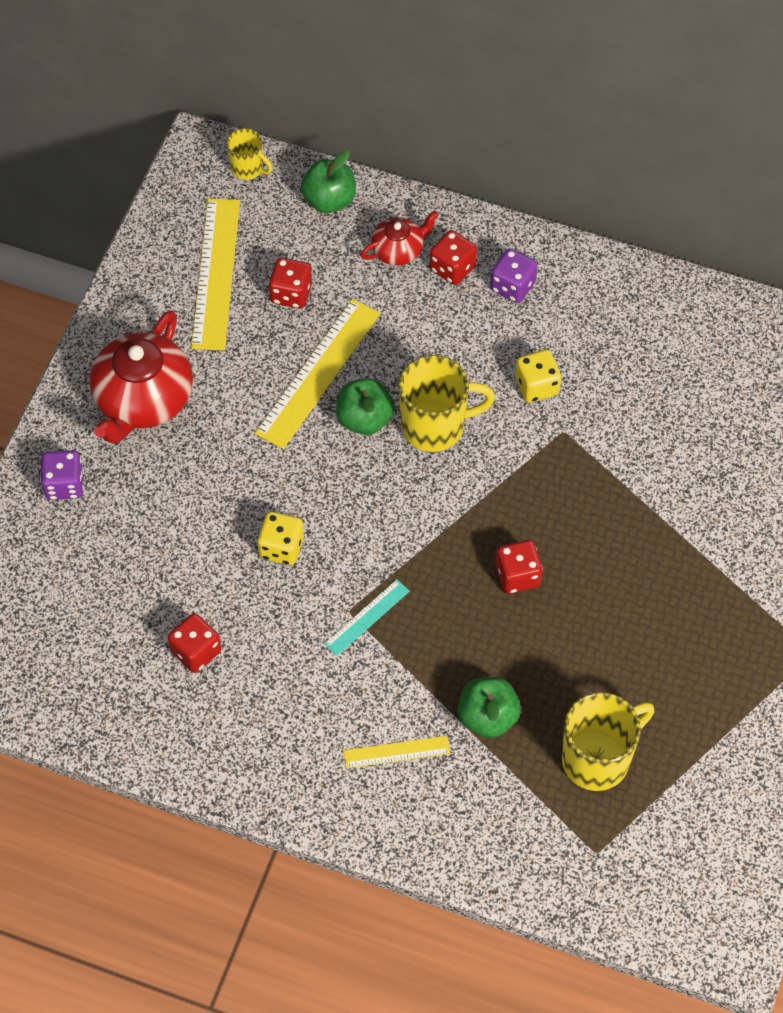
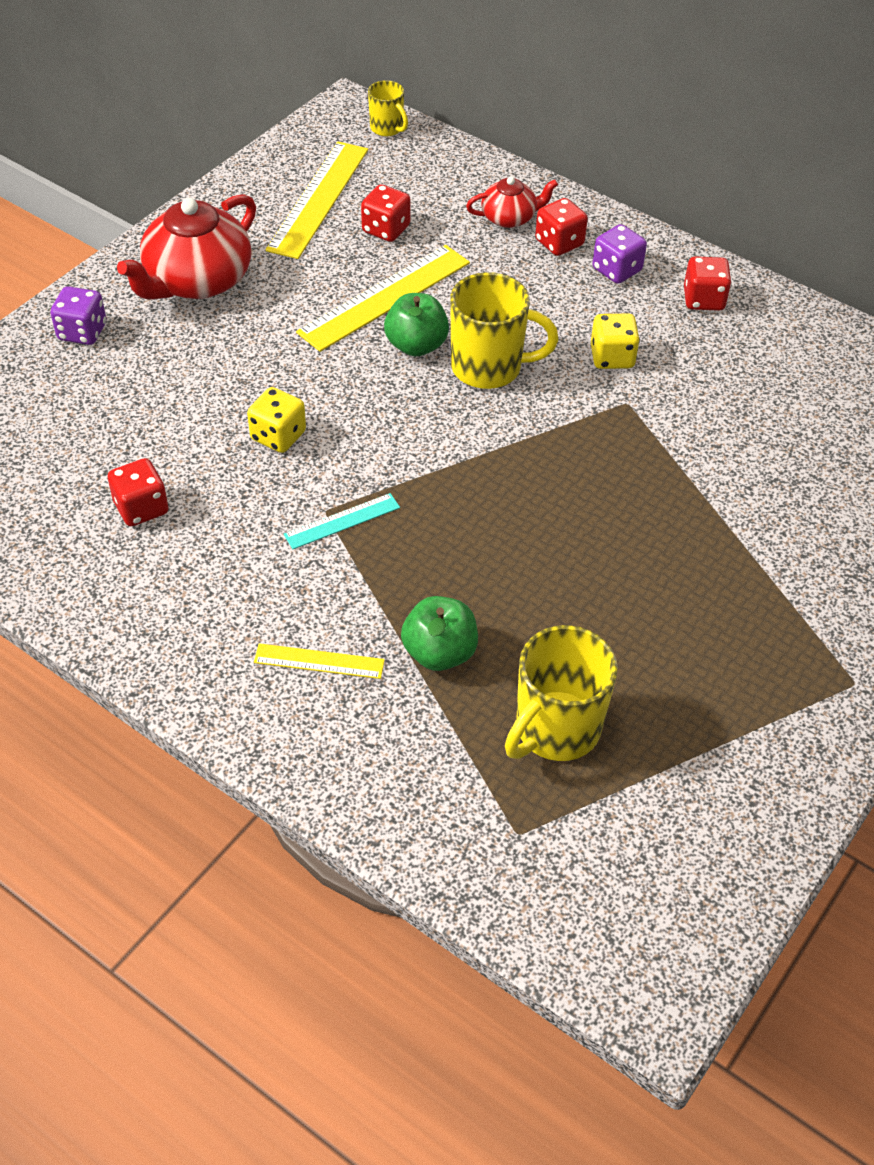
camera: 15 degrees right, 10 degrees down
(329, 200) = (456, 167): green apple -> none
(517, 576) = (527, 522): red dice -> red dice (703, 299)
(598, 758) = (555, 730): yellow mug -> yellow mug turned 150 degrees clockwise

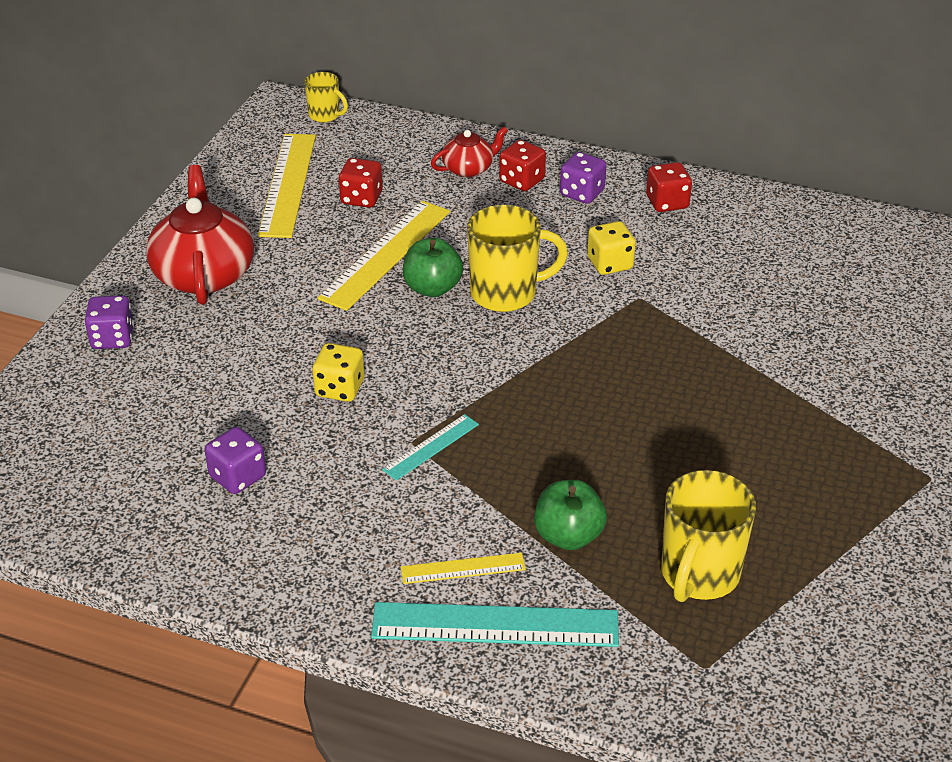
camera: 15 degrees left, 10 degrees down
(141, 508) = (238, 477): red dice -> purple dice
(197, 281) = (204, 274): red teapot -> red teapot turned 150 degrees clockwise
(325, 731) = (495, 625): none -> turquoise ruler

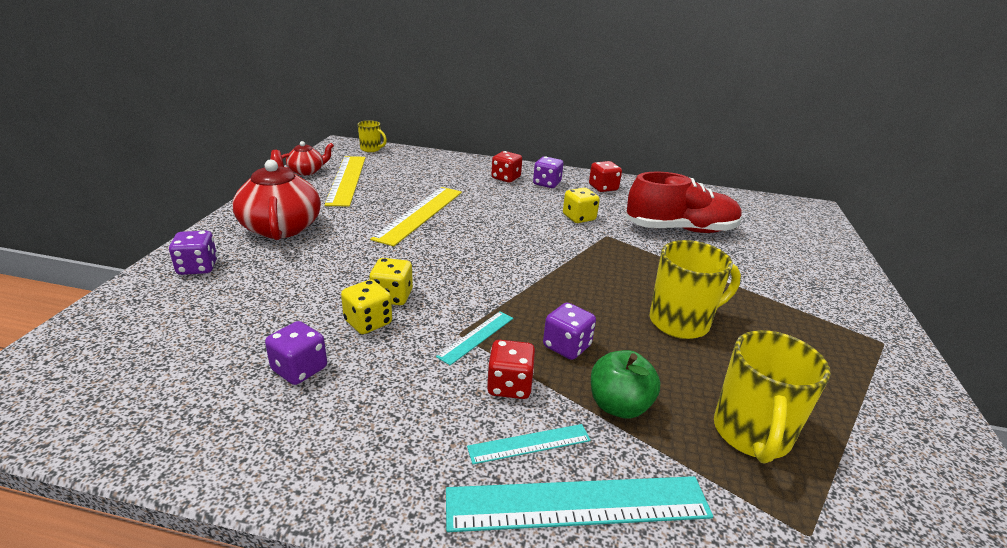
camera: 10 degrees left, 10 degrees down
(310, 423) = (368, 322): none -> yellow dice
(361, 198) = (399, 186): red dice -> red dice (509, 386)
(432, 288) = (457, 232): green apple -> none
(463, 569) = (529, 444): yellow ruler -> turquoise ruler
(469, 168) = (469, 172): red teapot -> red teapot (307, 171)
(506, 293) = (511, 234): yellow mug -> yellow mug (681, 322)
(532, 464) = (567, 346): none -> purple dice
(752, 288) = (680, 229): none -> red shoe

